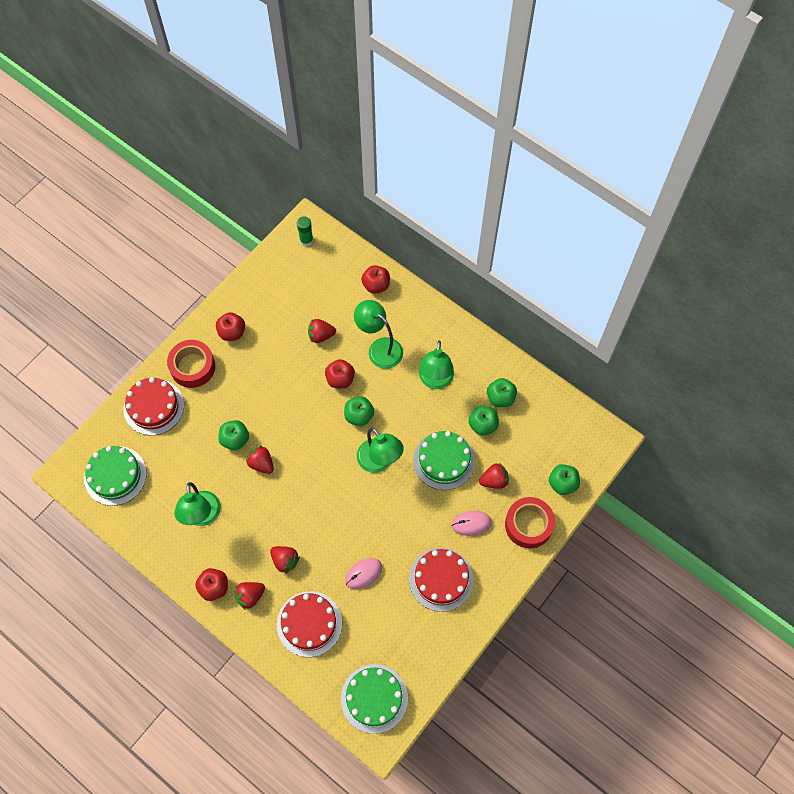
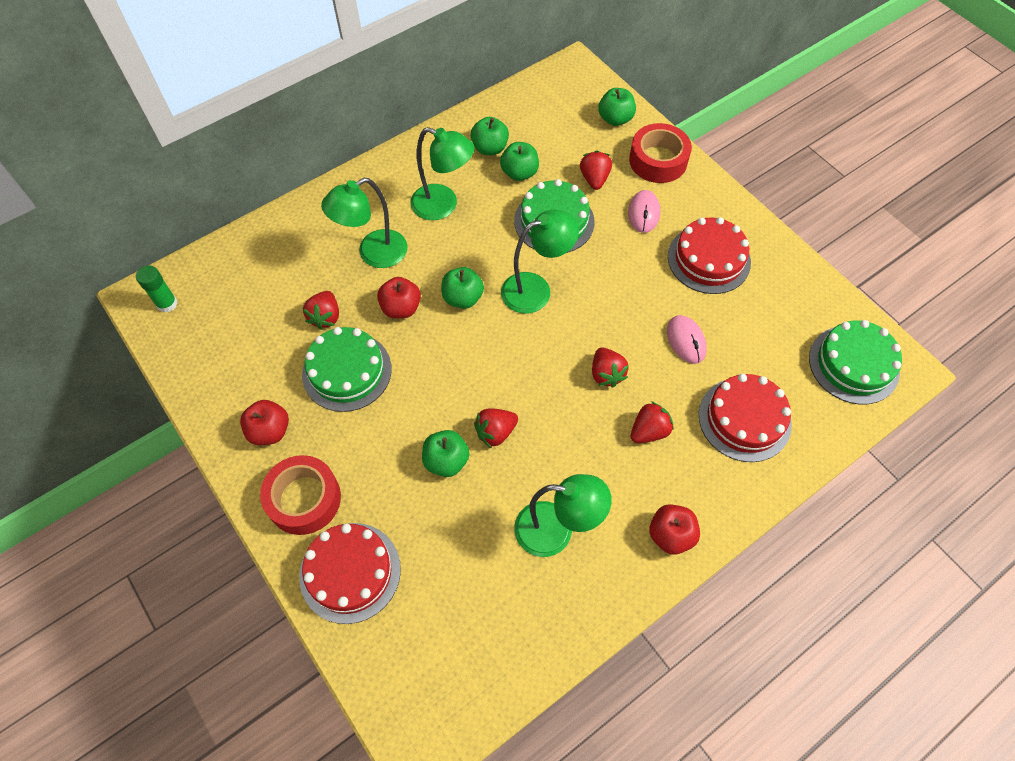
camera: 75 degrees left, 5 degrees down
(115, 475) = (450, 657): green cake -> green cake (347, 371)
(250, 596) = (692, 487): red strawberry -> red strawberry (606, 374)
(376, 285) = (279, 237): red apple -> none

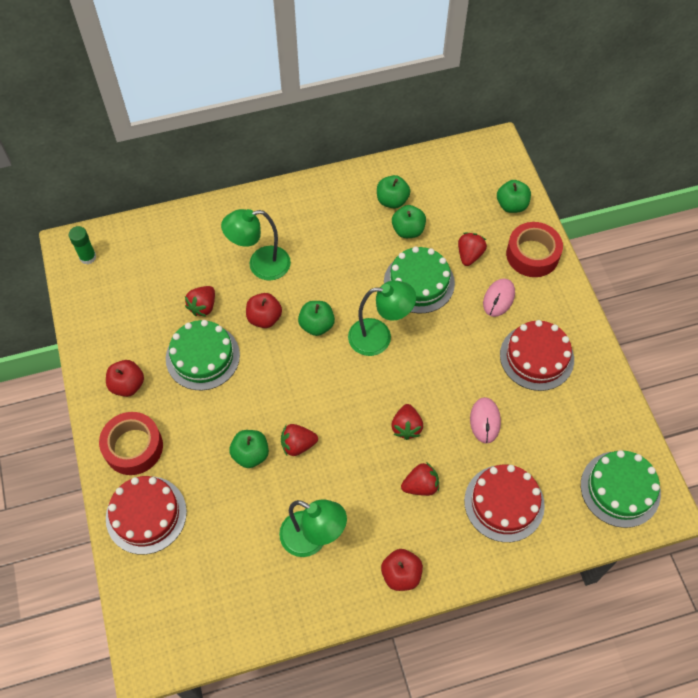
camera: 20 degrees right, 0 degrees up
(443, 205) = (333, 240): green lamp -> none

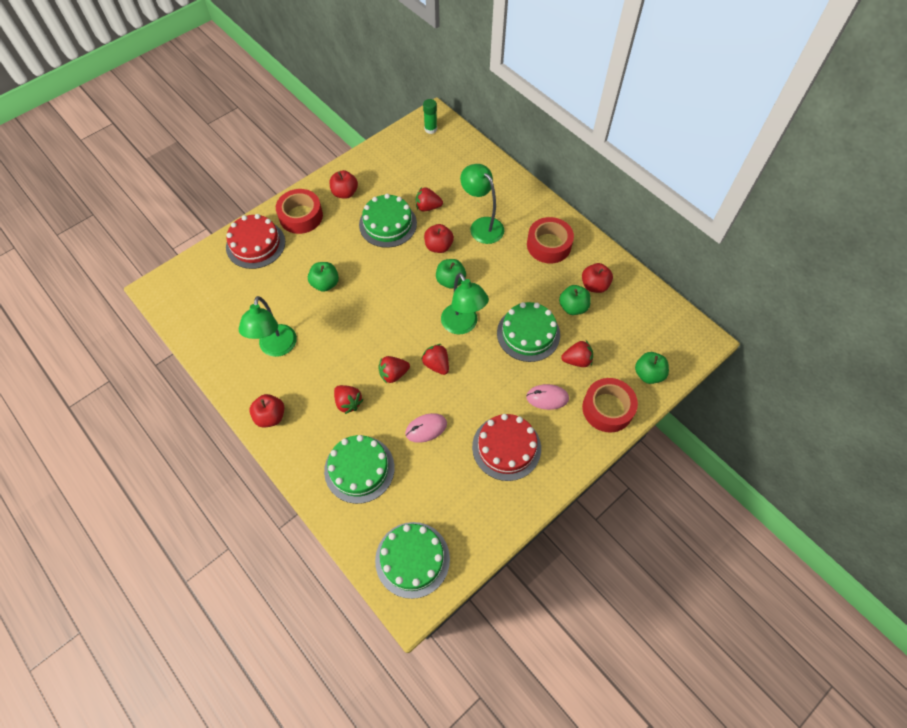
camera: 65 degrees right, 0 degrees up
(298, 445) = (346, 309): red strawberry -> red strawberry (436, 364)
(321, 216) = (549, 245): none -> red tape
(392, 200) = (594, 285): green apple -> red apple
(504, 503) = (359, 469): red cake -> green cake

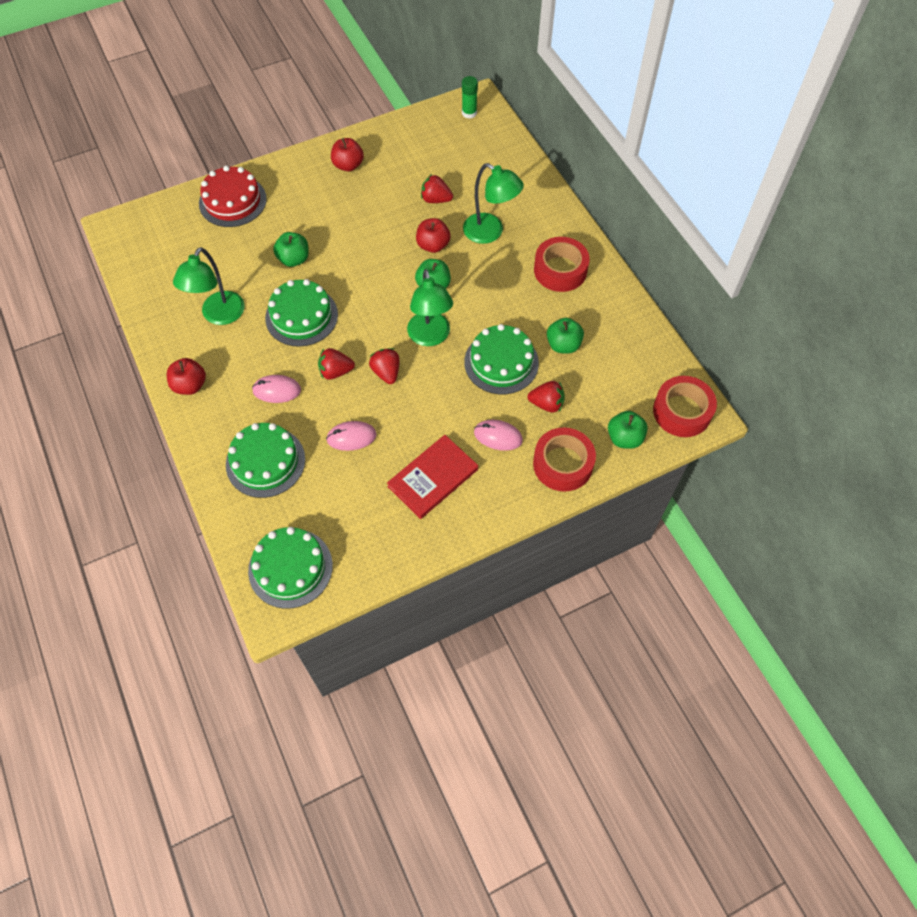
camera: 15 degrees right, 0 degrees up
(301, 216) = (291, 181): red tape -> red tape (682, 411)
(348, 402) = (277, 390): red strawberry -> pink mouse
(388, 224) = (384, 209): green cake -> green cake (301, 316)
(482, 225) = (490, 232): green lamp -> green lamp turned 150 degrees clockwise
(506, 447) = (433, 478): red cake -> red book
(594, 285) = (597, 326): red apple -> none

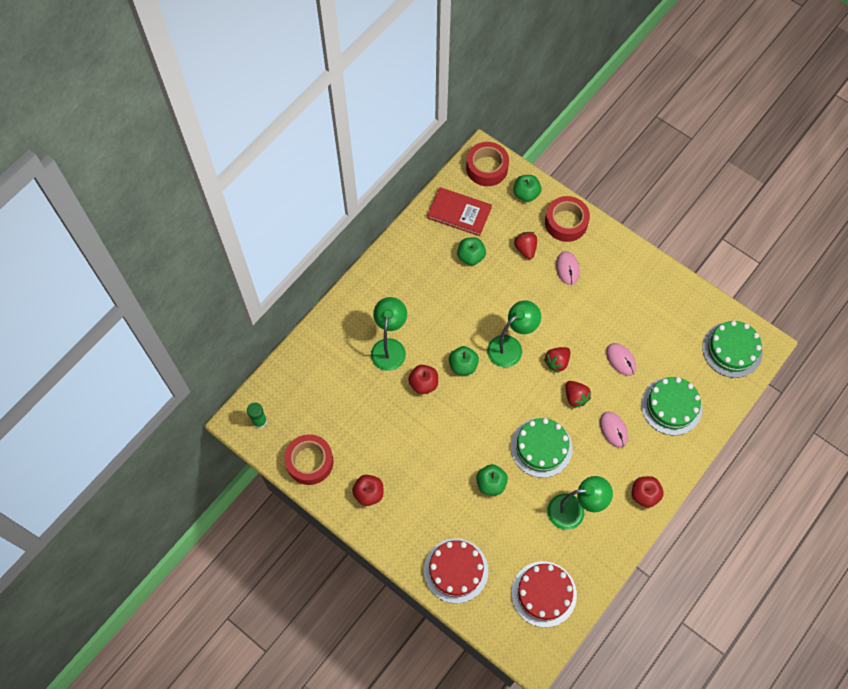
camera: 115 degrees left, 5 degrees up
(162, 257) = (544, 594): none -> red cake
(433, 478) = (621, 294): red book -> red book (459, 213)
(436, 199) = (374, 403): red strawberry -> none
(501, 362) = (507, 290): green cake -> none
(560, 270) = (403, 283): red tape -> red tape (310, 462)

